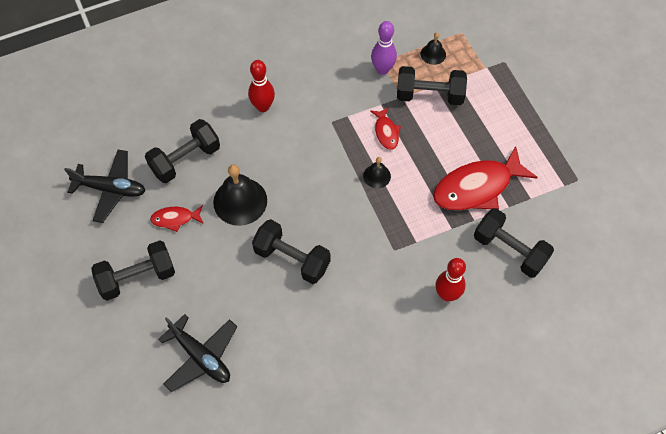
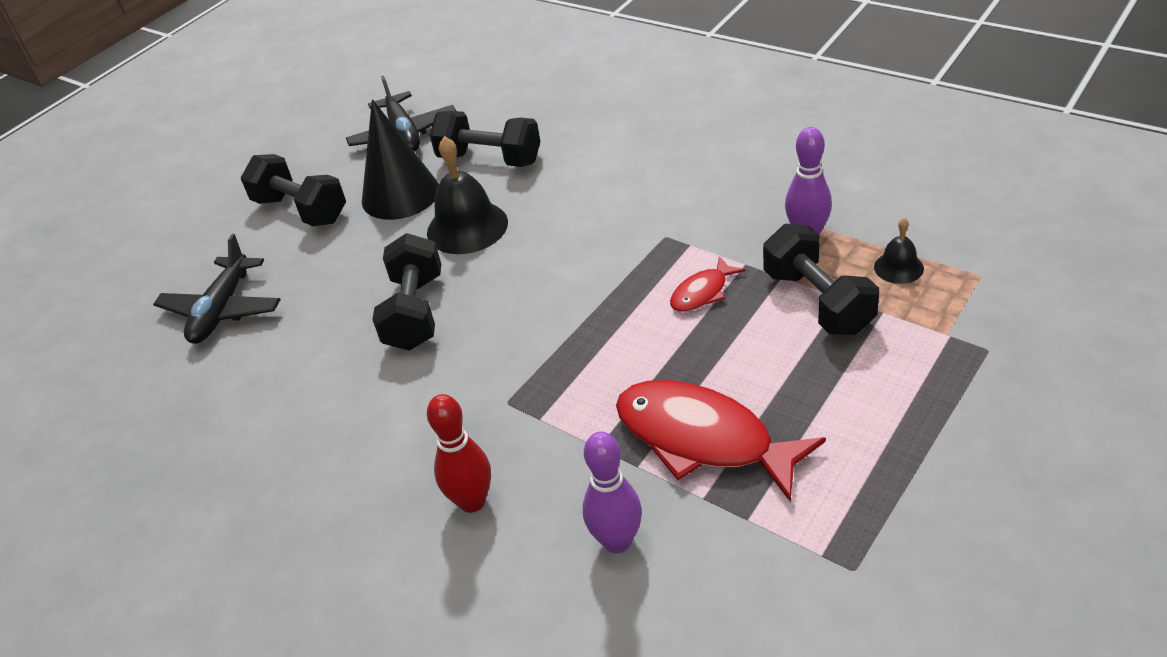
camera: 65 degrees right, 20 degrees down
(175, 219) = (400, 194): red fish -> black cone
(263, 107) = (626, 172): red bowling pin -> none
(377, 176) = (618, 321): black bell -> none
(509, 250) = (617, 541): black dumbbell -> purple bowling pin

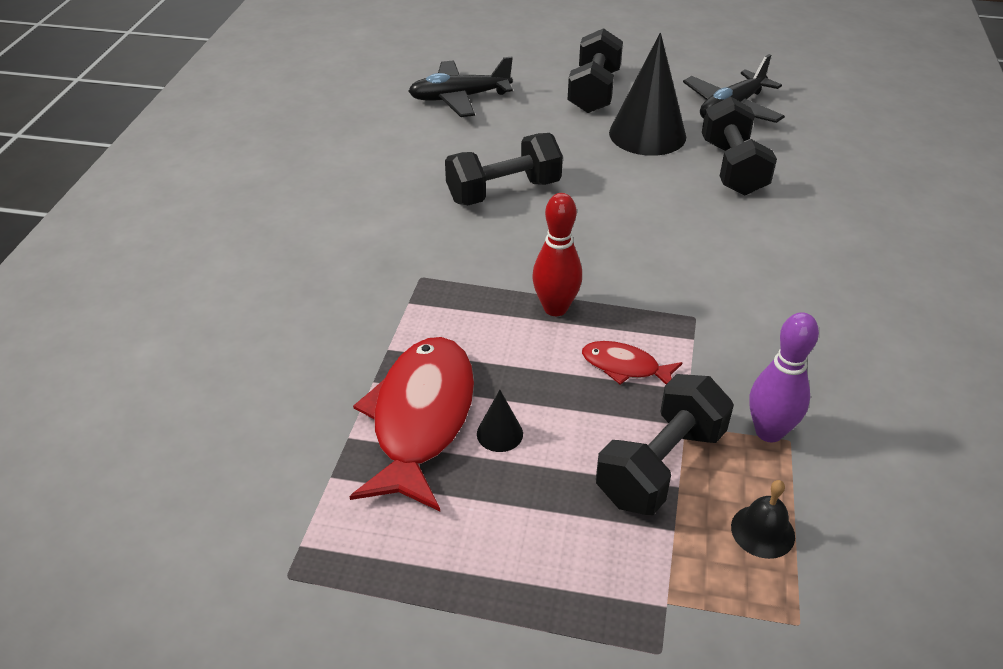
camera: 60 degrees right, 0 degrees up
(467, 227) = (628, 185): black bell -> none
(472, 501) = (304, 291): red bowling pin -> red bowling pin (555, 308)
(617, 541) = (283, 391): purple bowling pin -> none
(744, 389) = (499, 433): none -> black cone

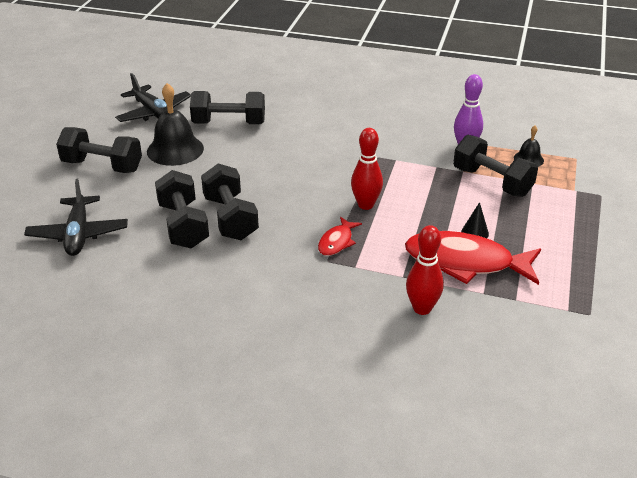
camera: 85 degrees left, 5 degrees down
(317, 368) = (422, 308): none -> red bowling pin
(483, 160) = (183, 225): none -> black dumbbell
(625, 367) = (419, 185): red fish -> red fish (337, 242)
(647, 134) = (175, 150): black cone -> black bell

